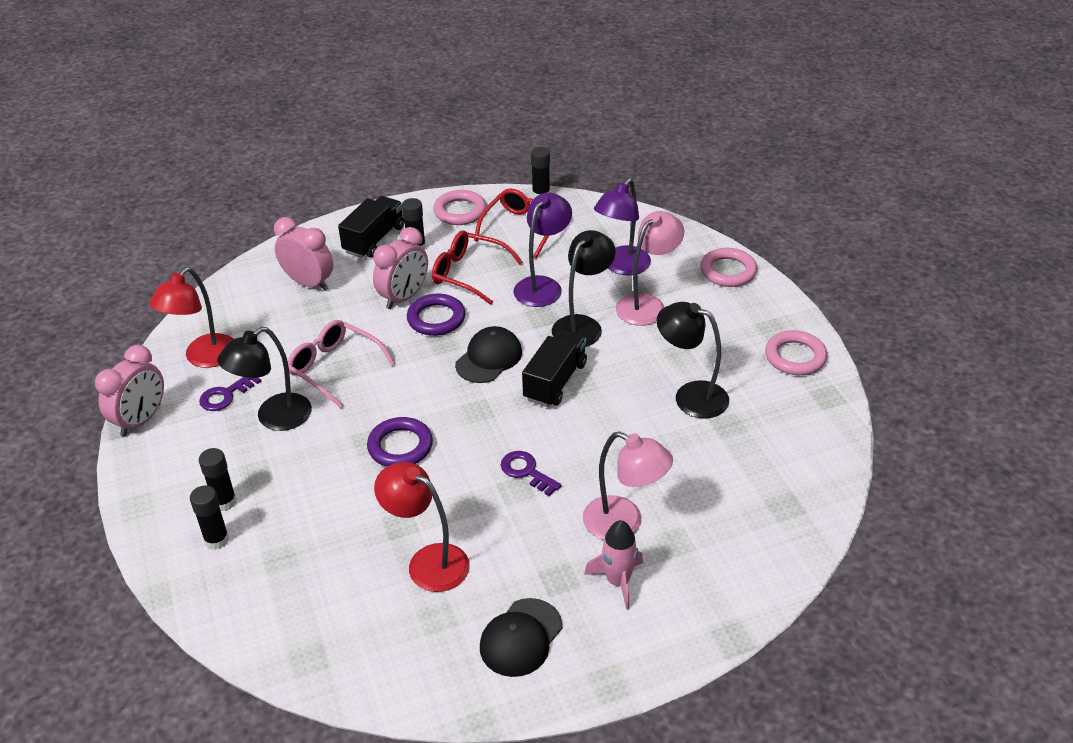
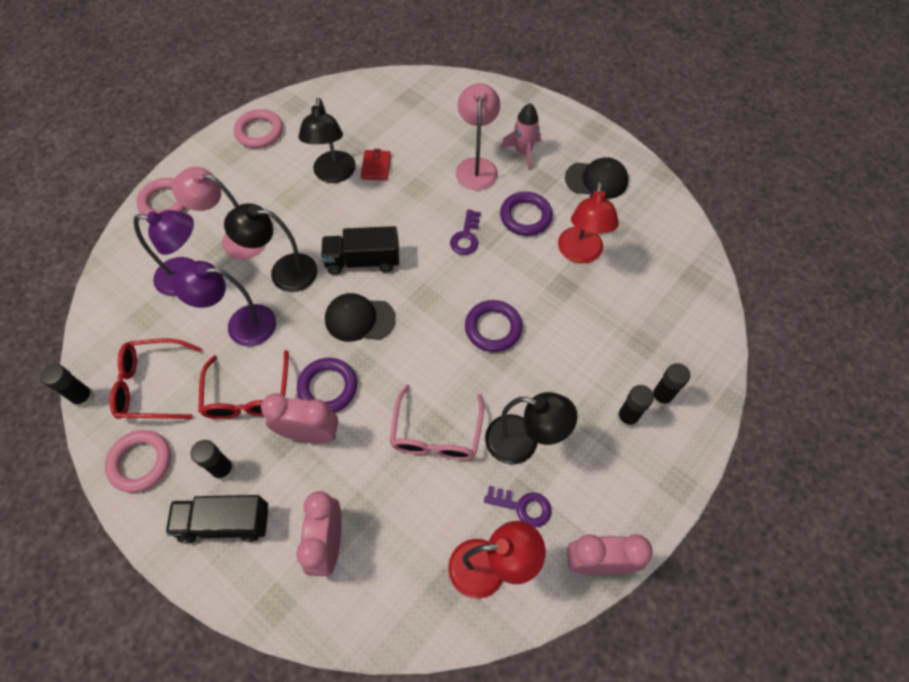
camera: 120 degrees left, 20 degrees up
(516, 536) = (525, 216): none -> purple ring
(680, 433) = (376, 167): none -> red wallet

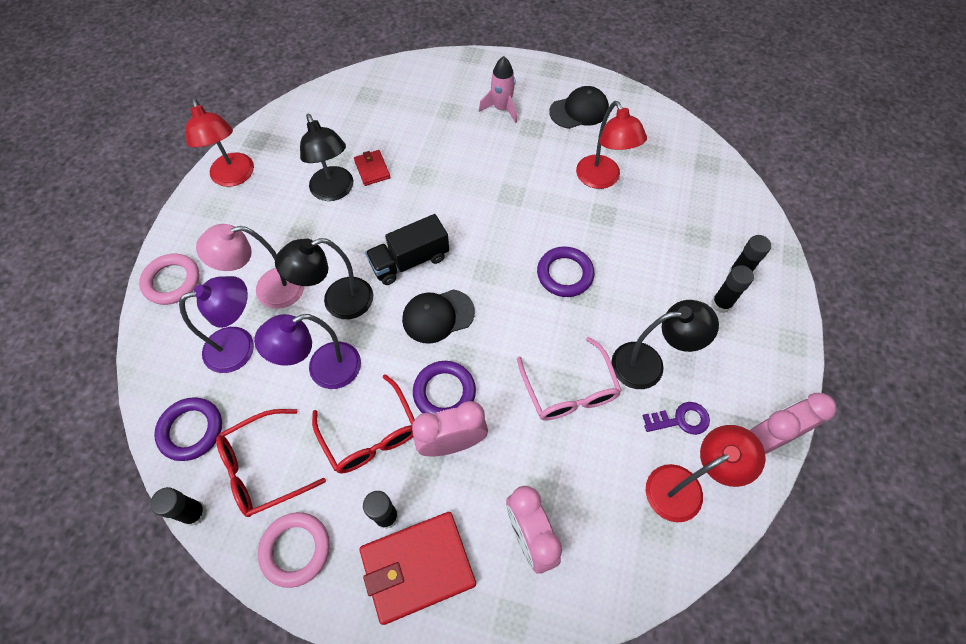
camera: 25 degrees left, 0 degrees up
(225, 523) = (418, 567): black truck -> red wallet
(259, 132) = (234, 177): pink ring -> red lamp
(466, 237) = (494, 202): purple key -> none
(476, 166) = (467, 136): pink lamp -> none
(525, 216) = (536, 164): purple ring -> purple ring (191, 430)

